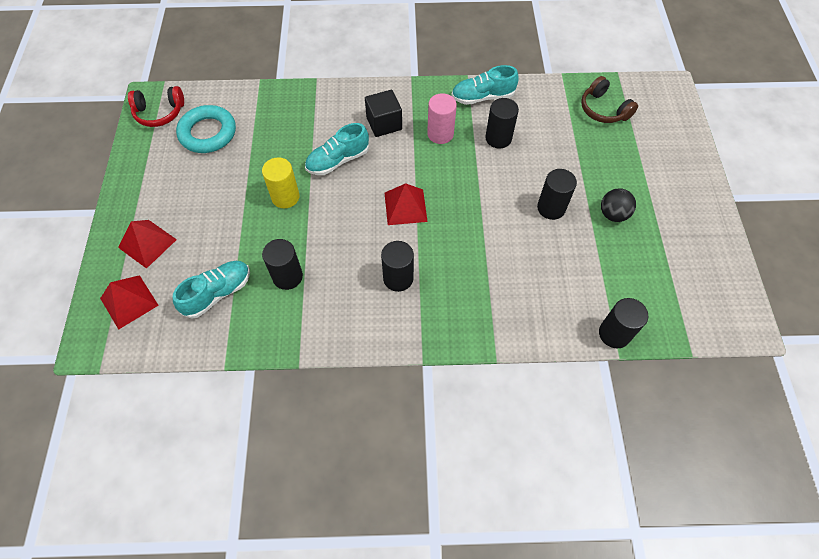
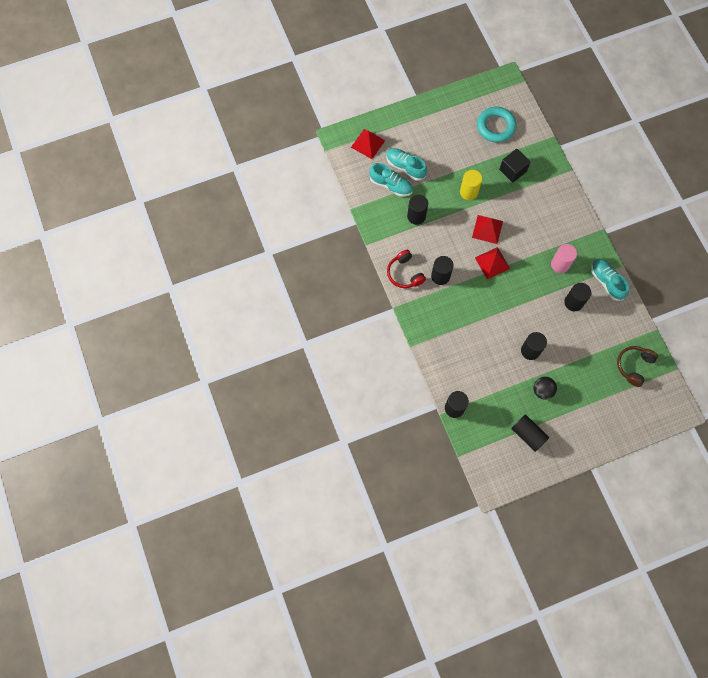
camera: 70 degrees right, 10 degrees up
(147, 243) = (405, 134): red pyramid -> red pyramid (487, 229)
(159, 113) = (498, 92): red headphones -> red headphones (404, 273)
(338, 160) = (509, 210): turquoise shoe -> turquoise shoe (405, 167)
(384, 123) = (552, 226): black cube -> black cube (512, 170)
(674, 253) = (528, 435): none -> black cylinder

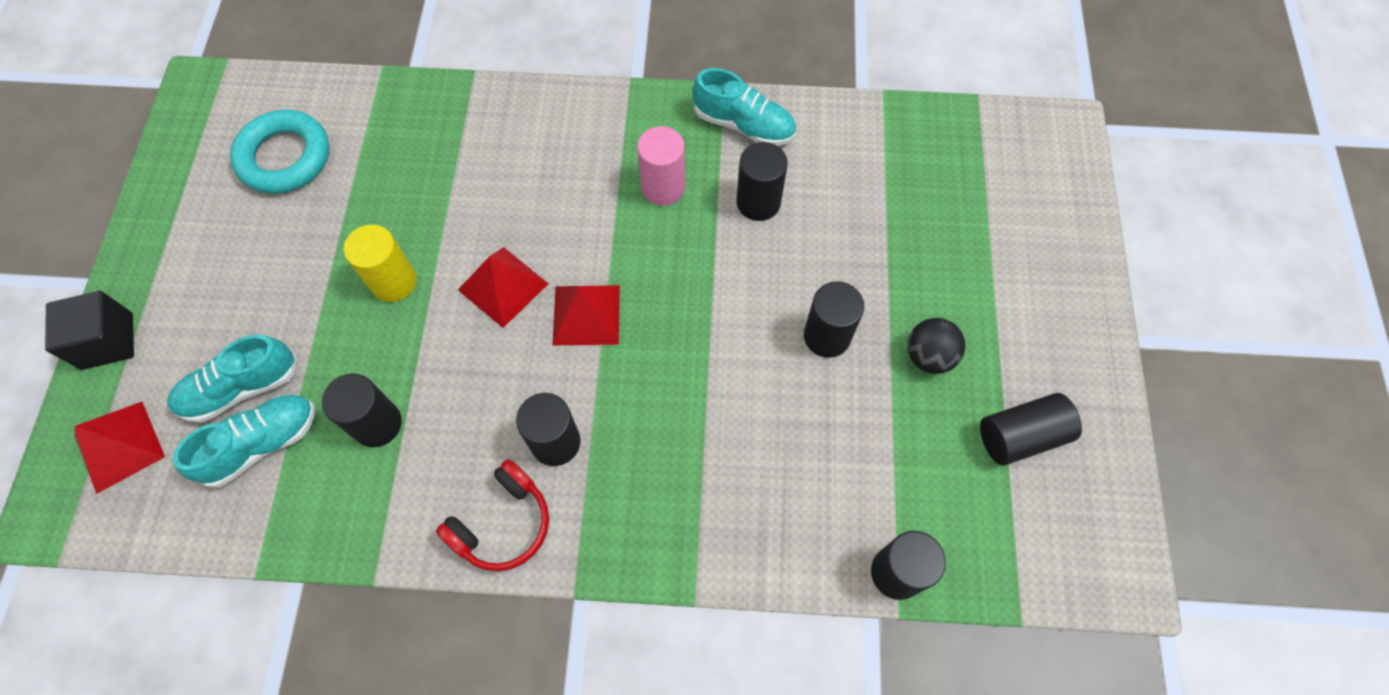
camera: 65 degrees left, 5 degrees down
(404, 273) = (502, 523): red headphones -> red headphones turned 45 degrees counterclockwise
(512, 170) = (403, 173): black cube -> black cube (107, 341)
(606, 281) = (744, 125): turquoise shoe -> turquoise shoe turned 150 degrees counterclockwise
(634, 366) = (943, 162): brown headphones -> none

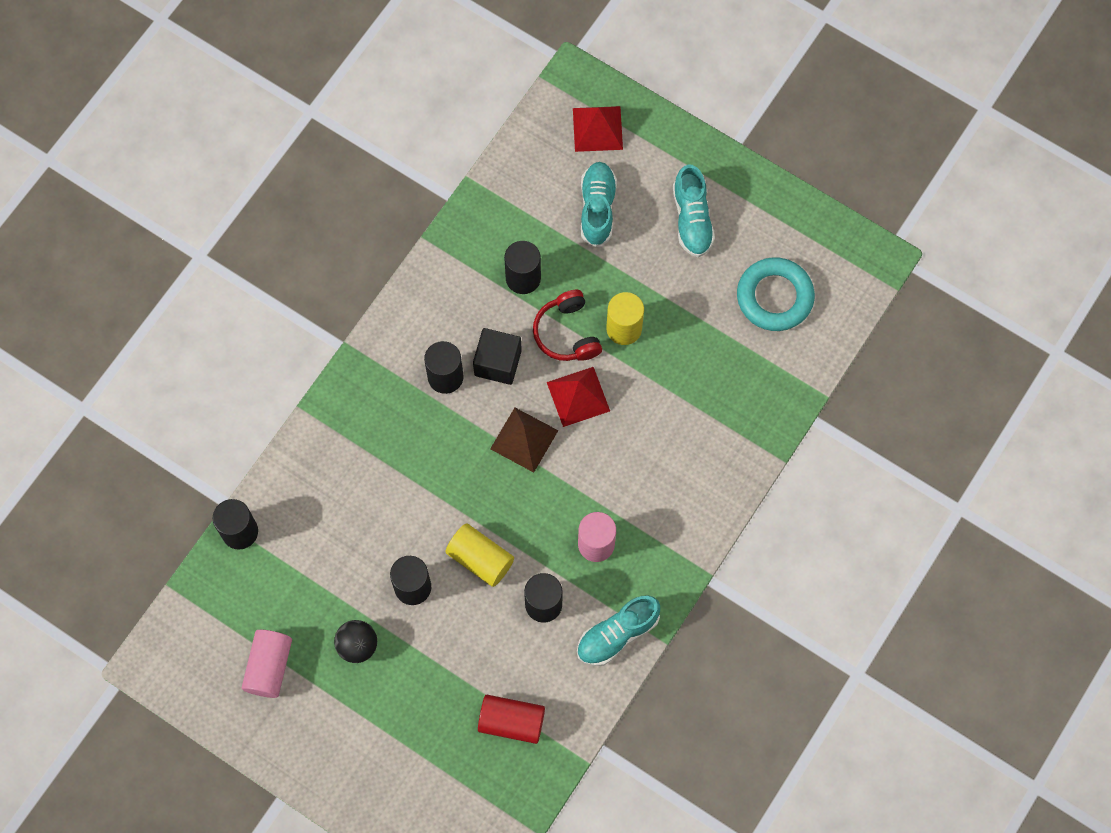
camera: 120 degrees right, 5 degrees up
(107, 341) = (681, 142): black cube -> black cube (498, 363)
(262, 444) = (550, 207): turquoise shoe -> turquoise shoe (692, 219)
(502, 523) = (412, 322): red headphones -> red headphones (567, 333)
(586, 315) = (524, 439): red pyramid -> brown pyramid
(751, 286) = (480, 559): none -> yellow cylinder
(895, 170) = (511, 722): none -> red cylinder
(1021, 436) = (269, 667): black cylinder -> pink cylinder

